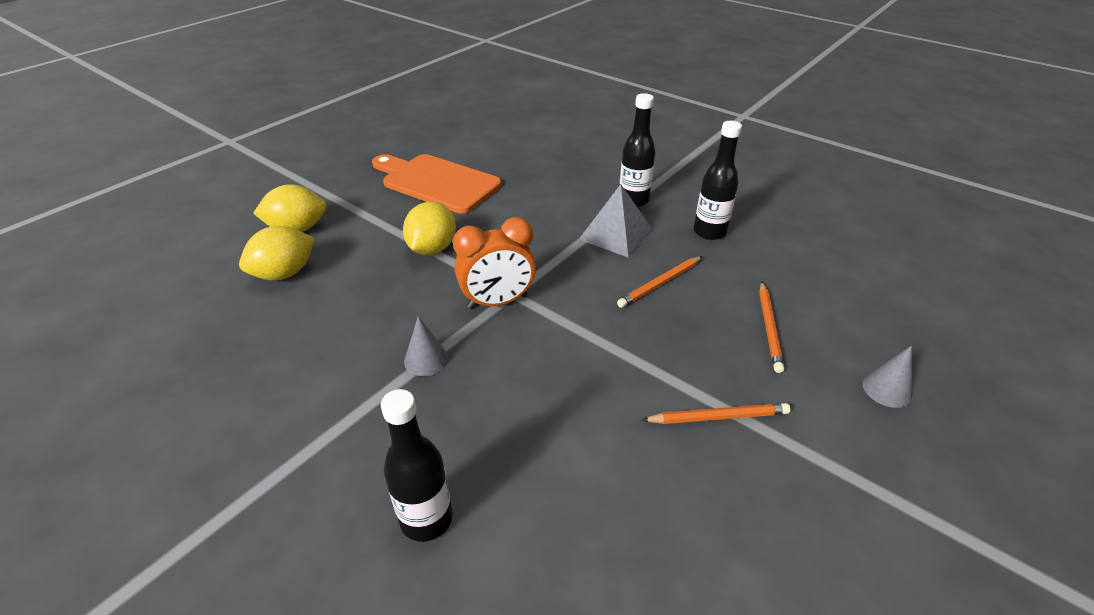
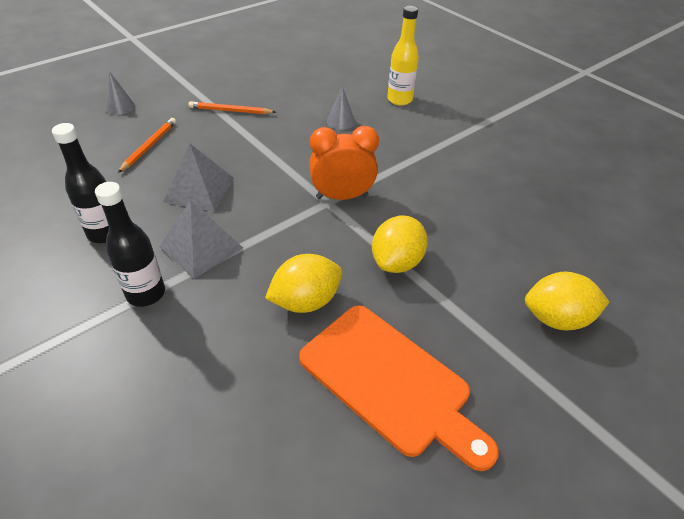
camera: 170 degrees left, 5 degrees up
(284, 273) = (540, 256): yellow lemon -> yellow lemon (305, 301)
(426, 359) = (401, 165): grey cone -> grey cone (341, 121)
(426, 519) = (399, 100): black bottle -> yellow bottle
(660, 283) = (199, 189): orange pencil -> grey pyramid

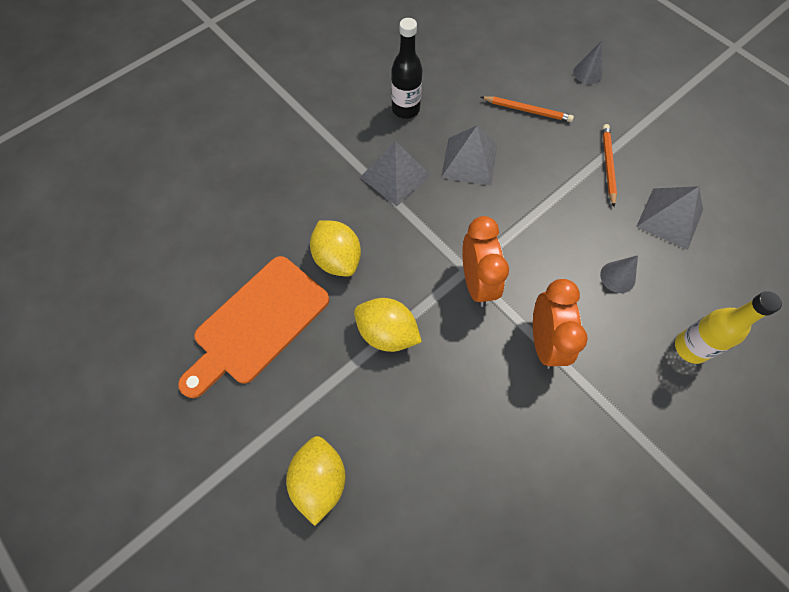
camera: 90 degrees right, 20 degrees up
(146, 293) = (343, 150): black bottle -> none
(290, 91) = (669, 218): none -> grey pyramid
(399, 164) = (544, 341): none -> orange clock

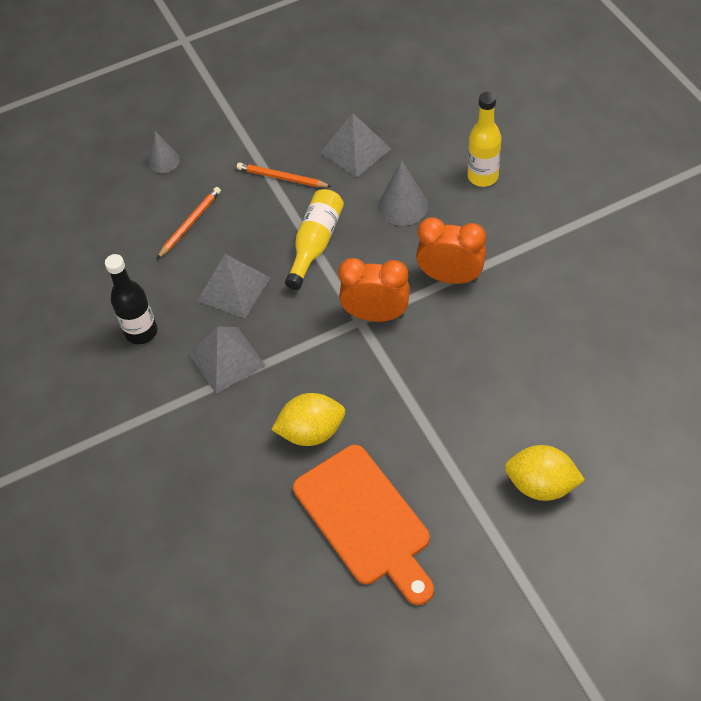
camera: 70 degrees left, 10 degrees down
(387, 333) = (408, 402): yellow lemon -> none
(541, 211) = (315, 244): none -> yellow bottle
(617, 277) = (403, 206): grey cone -> grey cone, size x1.51

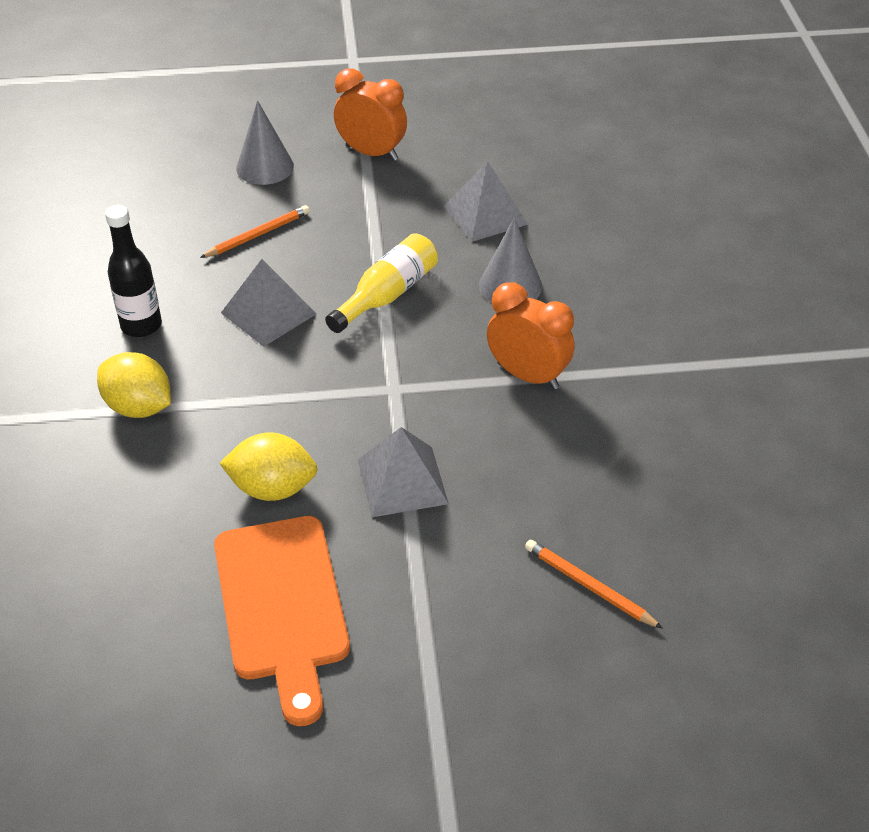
camera: 15 degrees right, 10 degrees down
(164, 161) = (265, 167): grey cone -> grey cone, size x1.51
(227, 359) = (219, 382): grey pyramid -> grey pyramid (402, 481)
(282, 178) = (386, 219): orange pencil -> orange pencil (589, 586)
(376, 315) = (417, 389): orange clock -> orange clock (371, 153)
(482, 177) = (622, 282): yellow bottle -> none
(541, 485) = (520, 639): yellow lemon -> yellow lemon (139, 407)

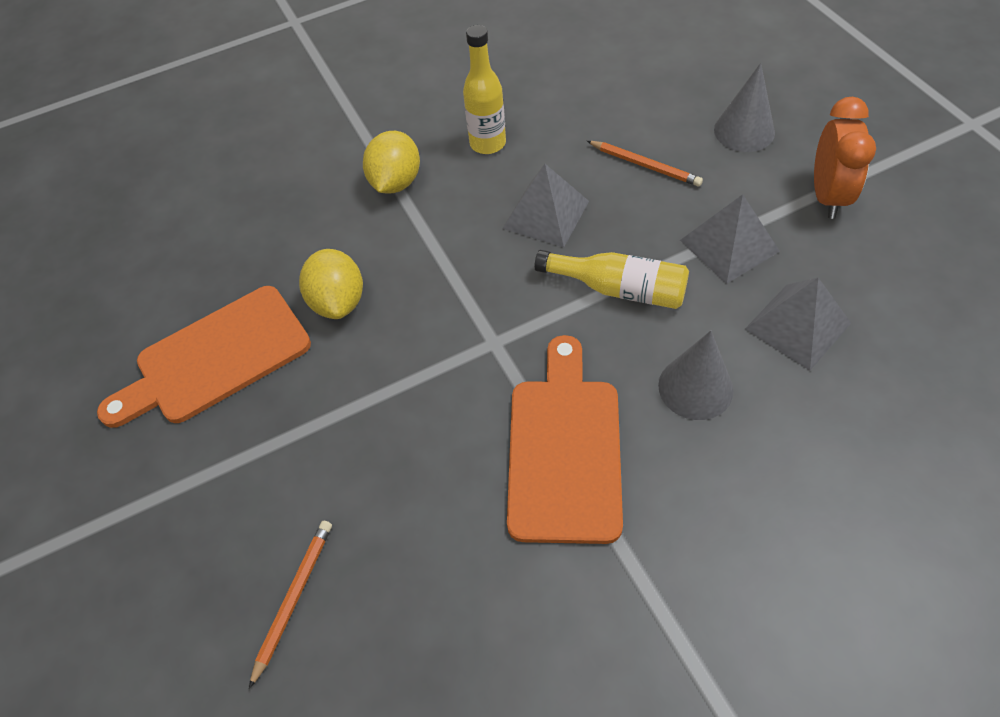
camera: 75 degrees right, 10 degrees up
(141, 325) = (487, 143): black bottle -> yellow bottle
(402, 481) = (378, 392): grey pyramid -> grey pyramid (729, 245)
(527, 375) = (564, 449): orange clock -> orange cutting board

